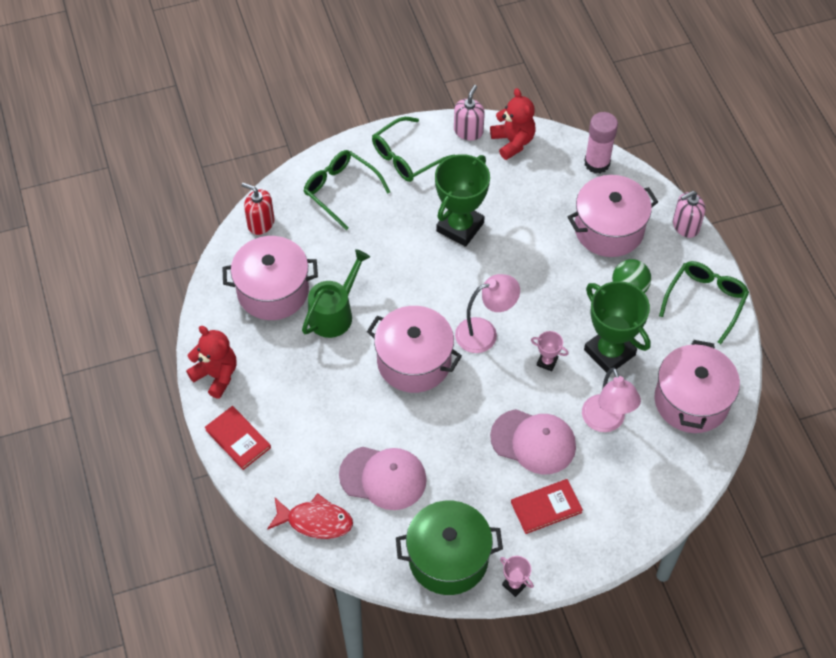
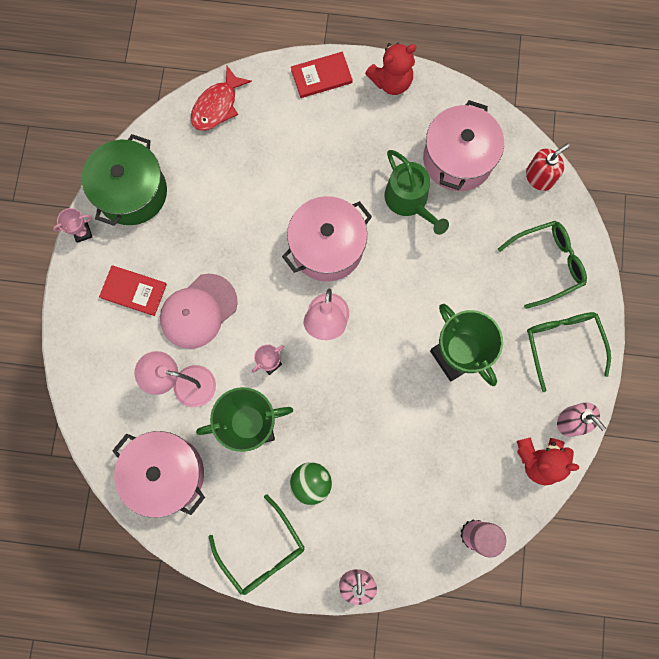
camera: 115 degrees right, 20 degrees up
(383, 477) = (228, 173): pink cap -> none
(546, 507) = (134, 291): red book -> red book turned 75 degrees counterclockwise
(609, 229) = (388, 501): pink pot -> none

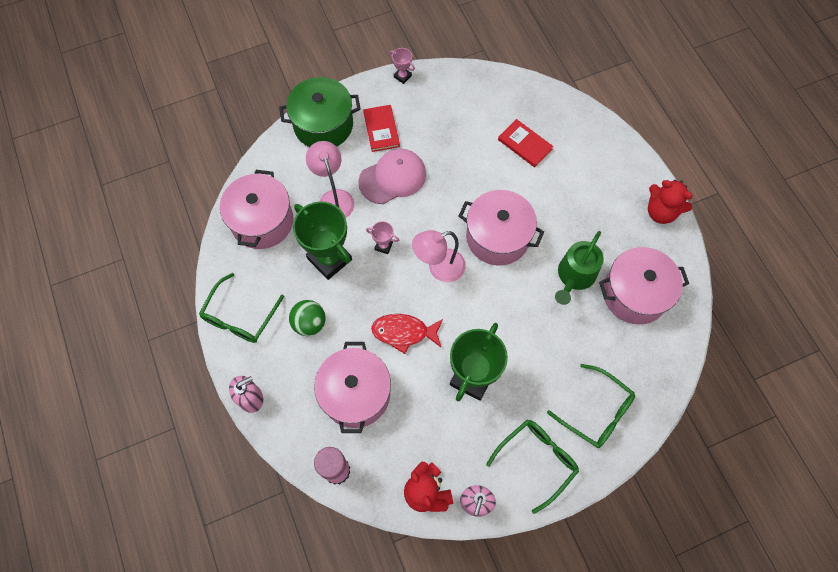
camera: 60 degrees right, 10 degrees down
(132, 192) = (451, 89): green pot -> green pot (323, 125)
(198, 311) = (392, 178): pink cap -> pink cap turned 135 degrees clockwise
(217, 106) = (553, 107): red fish -> red fish (404, 332)
(321, 76) = (627, 162): red book -> red book (525, 144)
(409, 476) = (356, 394): none -> pink pot
(539, 177) = (665, 366): red soap dispenser -> none

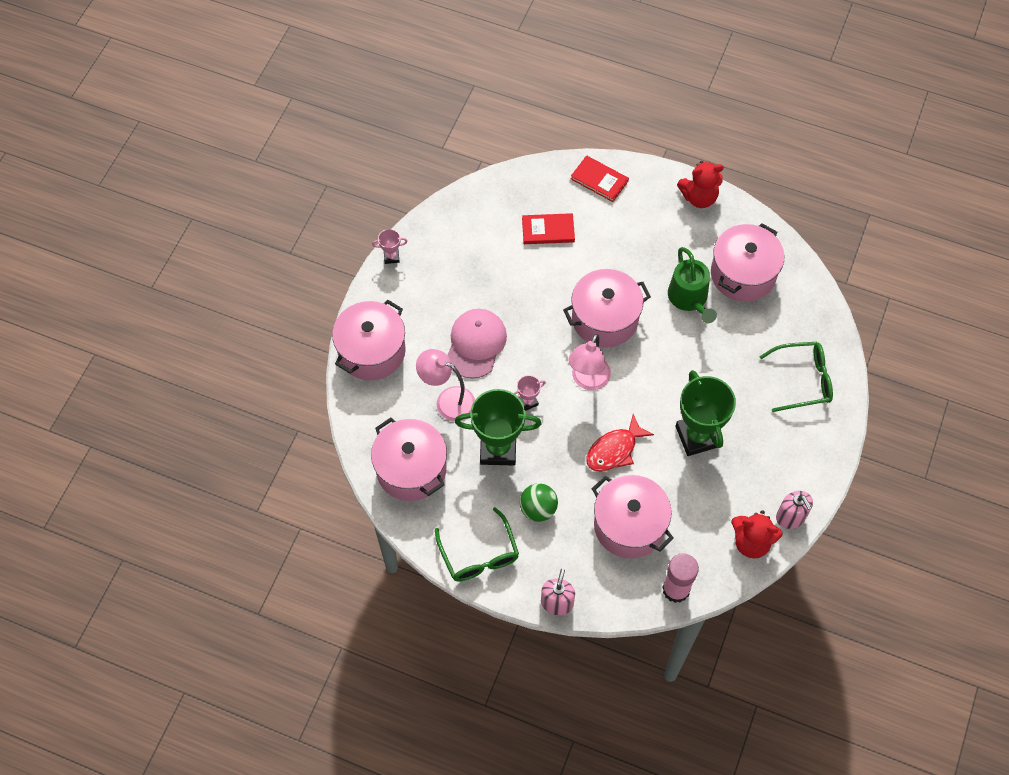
camera: 45 degrees left, 5 degrees down
(323, 125) = (372, 351): green pot -> pink pot
(381, 129) = (423, 314): red book -> red book (599, 180)
(537, 460) = (799, 450): green glasses -> none

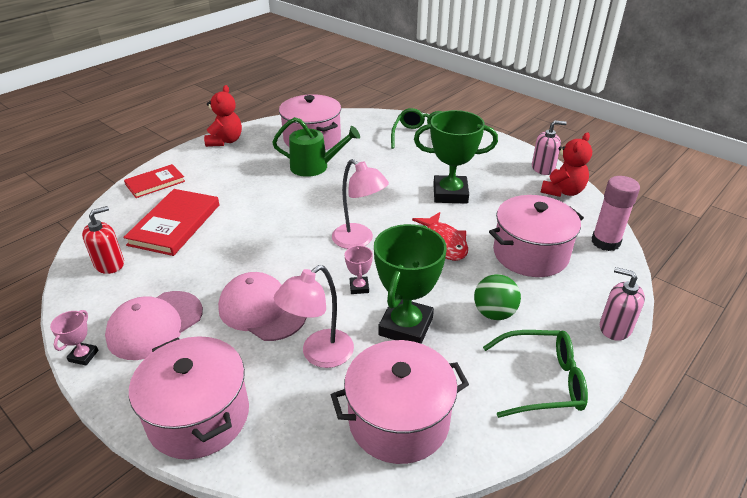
camera: 70 degrees left, 25 degrees down
(434, 282) = (155, 325): none -> pink cap
(481, 214) = (109, 264): none -> red soap dispenser
(548, 230) = (175, 224): red book -> red book, size x1.58
(604, 319) = (300, 214): pink pot -> none

